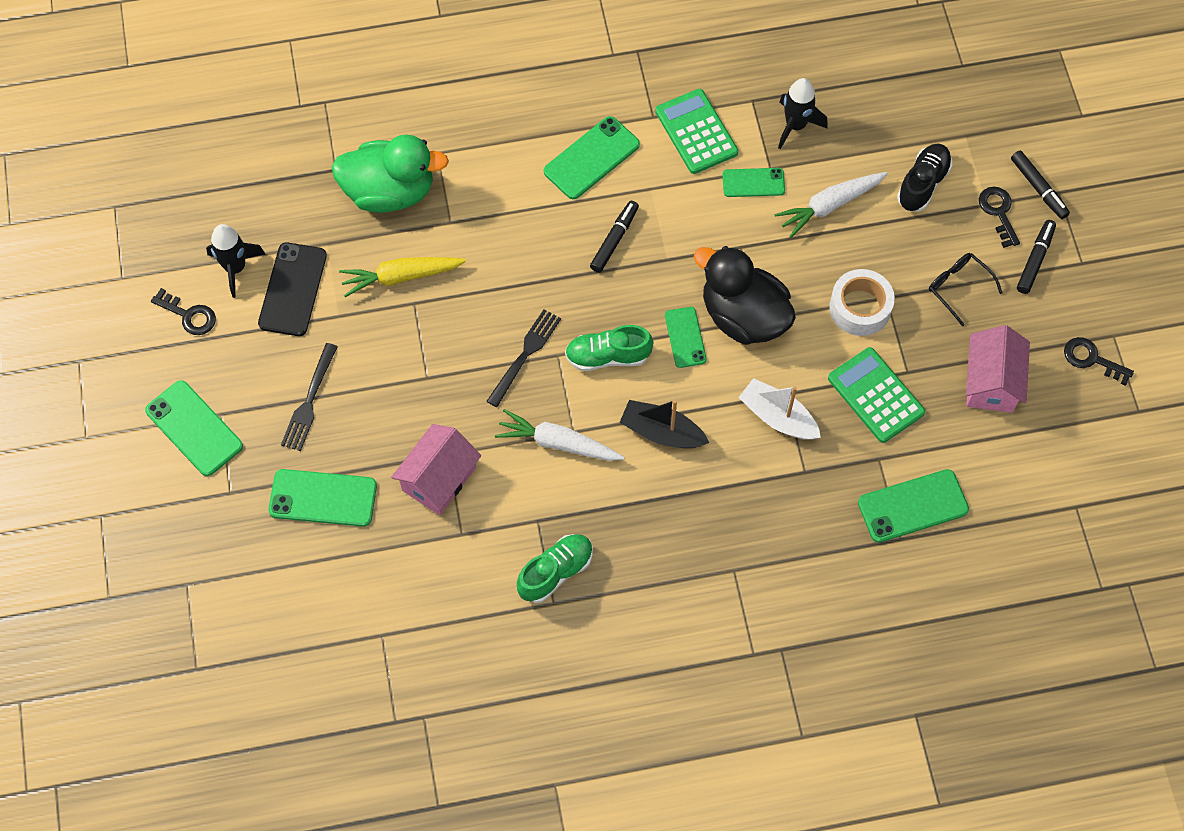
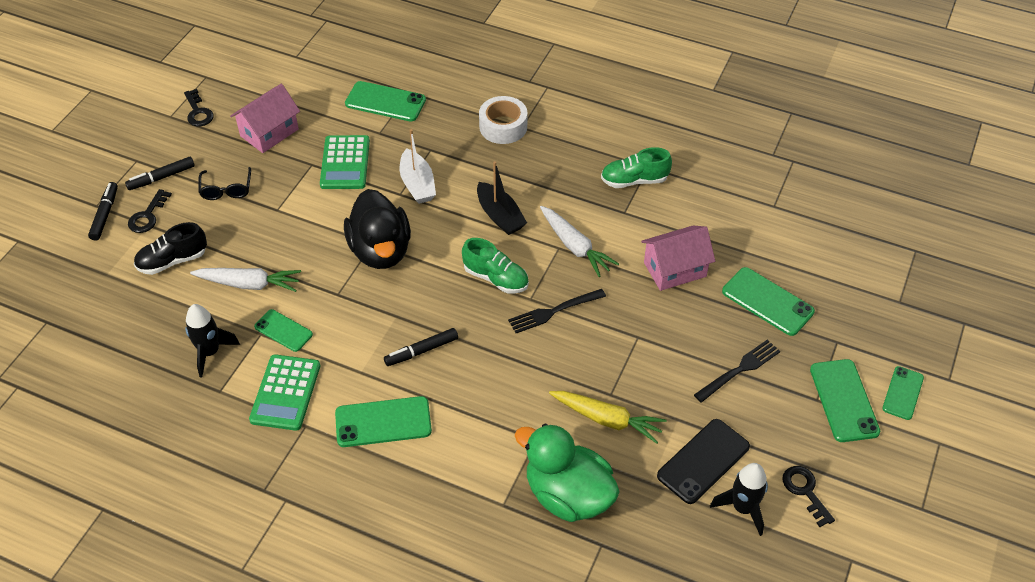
camera: 145 degrees left, 15 degrees down
(685, 337) = (432, 260): green phone -> green phone (902, 393)
(860, 308) = (300, 213): white tape -> white tape (503, 127)

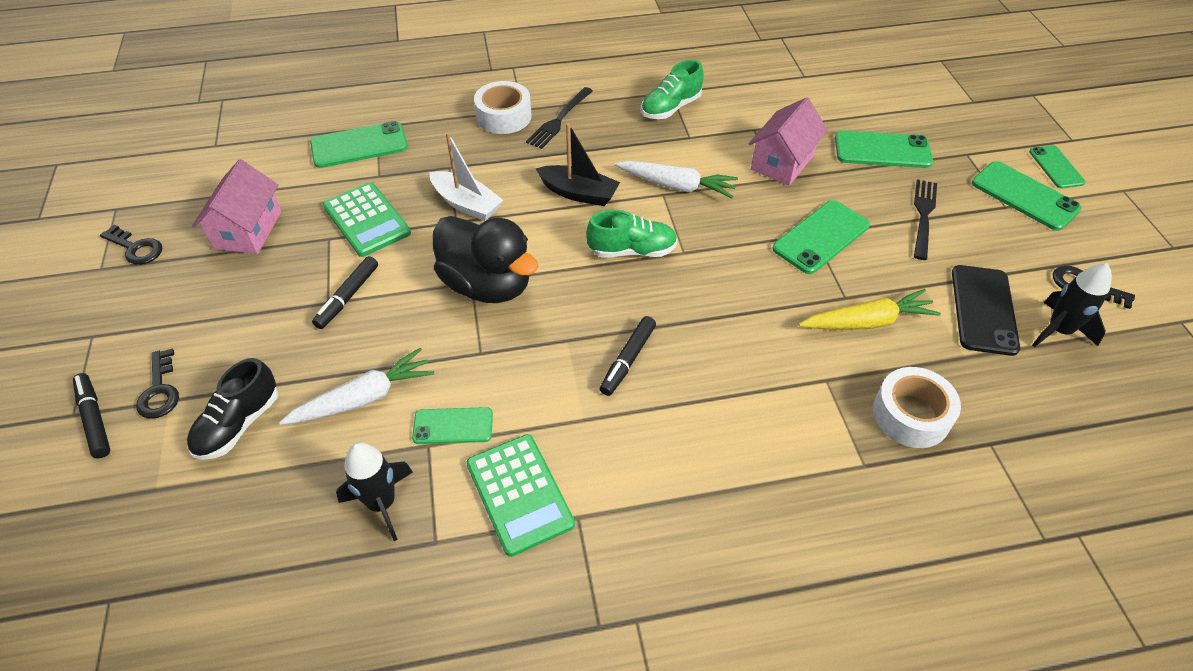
camera: 35 degrees left, 0 degrees up
(161, 177) = (143, 339): black marker -> black marker (347, 297)
(226, 189) = (244, 311): black glasses -> none
(383, 422) = (660, 458): green phone -> green phone (821, 237)
(554, 311) = (717, 252): black fork -> black fork (559, 120)
(568, 495) = (911, 415): green duck -> white tape

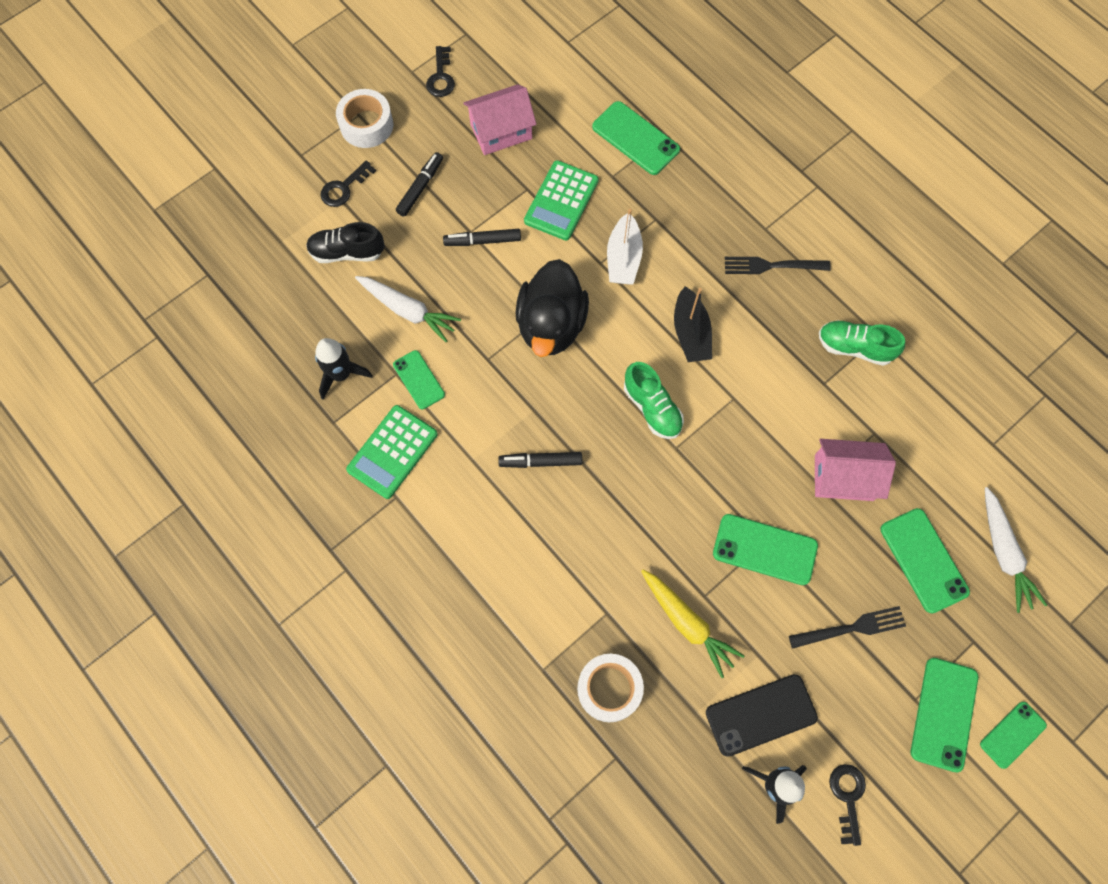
camera: 60 degrees right, 20 degrees up
(95, 419) = (305, 170): black marker -> black marker (420, 187)
(504, 116) = (745, 220): white tape -> white tape (366, 125)
(676, 186) = (751, 404): white carrot -> white carrot (1003, 553)

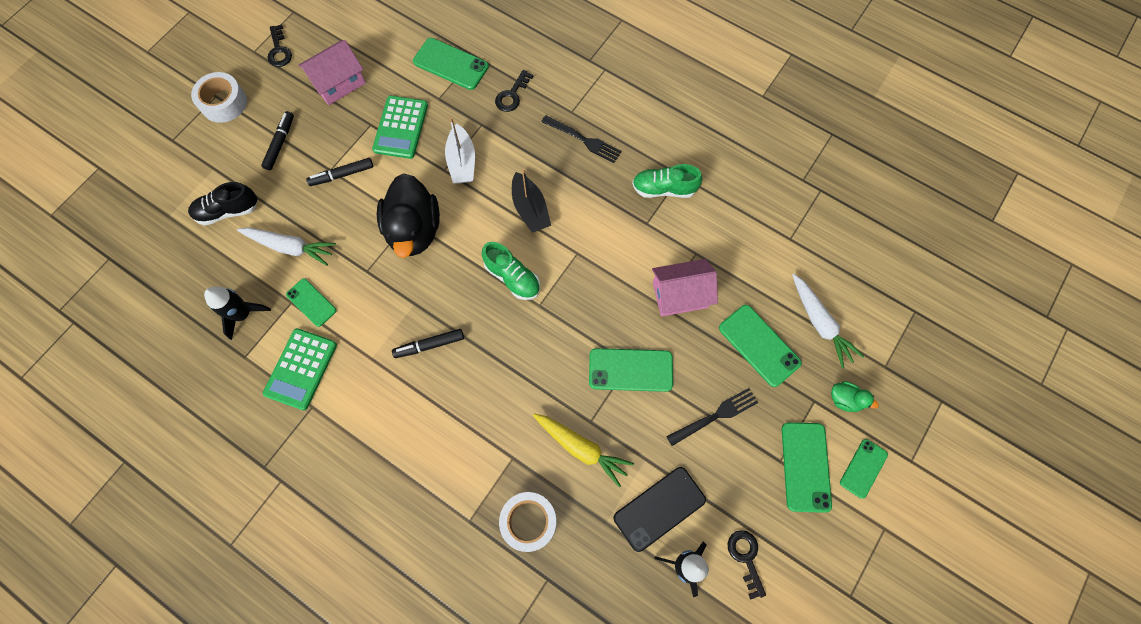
camera: 15 degrees left, 0 degrees up
(344, 188) = (214, 158): black key -> black key (512, 95)
(772, 266) = (583, 140): black fork -> black fork turned 135 degrees counterclockwise
(1011, 650) = (845, 399): none -> green duck

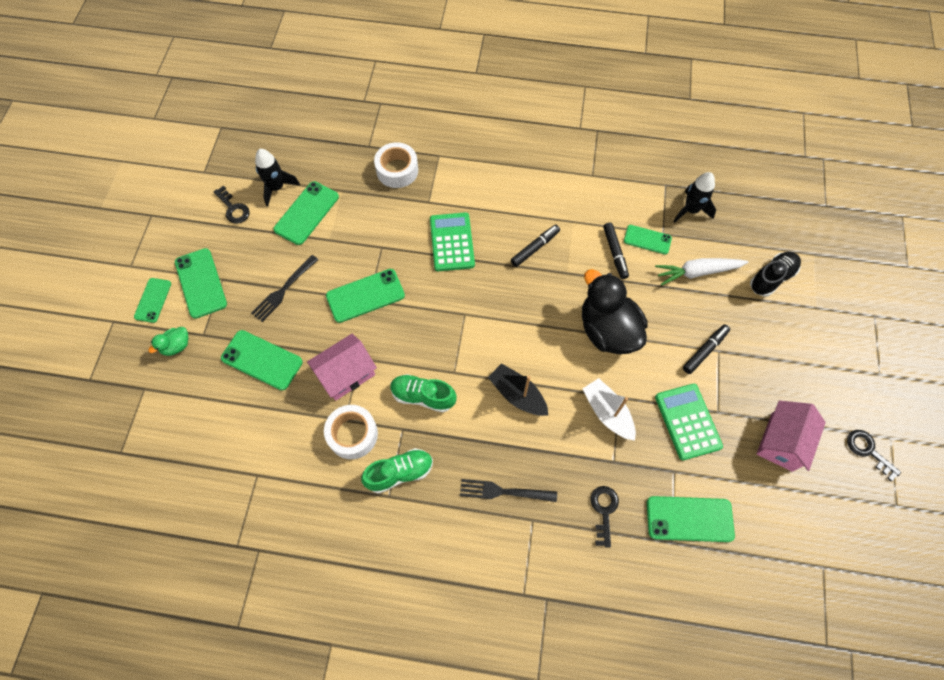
camera: 155 degrees right, 5 degrees down
(224, 103) = (865, 370): white tape -> white tape (352, 434)
(280, 143) = (781, 355): black marker -> black marker (615, 253)
(301, 369) = (618, 194): green calculator -> green calculator (452, 242)
(512, 277) = (499, 327): green shoe -> green shoe (423, 396)
(581, 448) = (380, 227): yellow carrot -> none
(659, 508) = (306, 213): black phone -> green phone
(820, 323) = (211, 402): white carrot -> none
(845, 399) = (176, 346): green duck -> green duck turned 45 degrees counterclockwise

